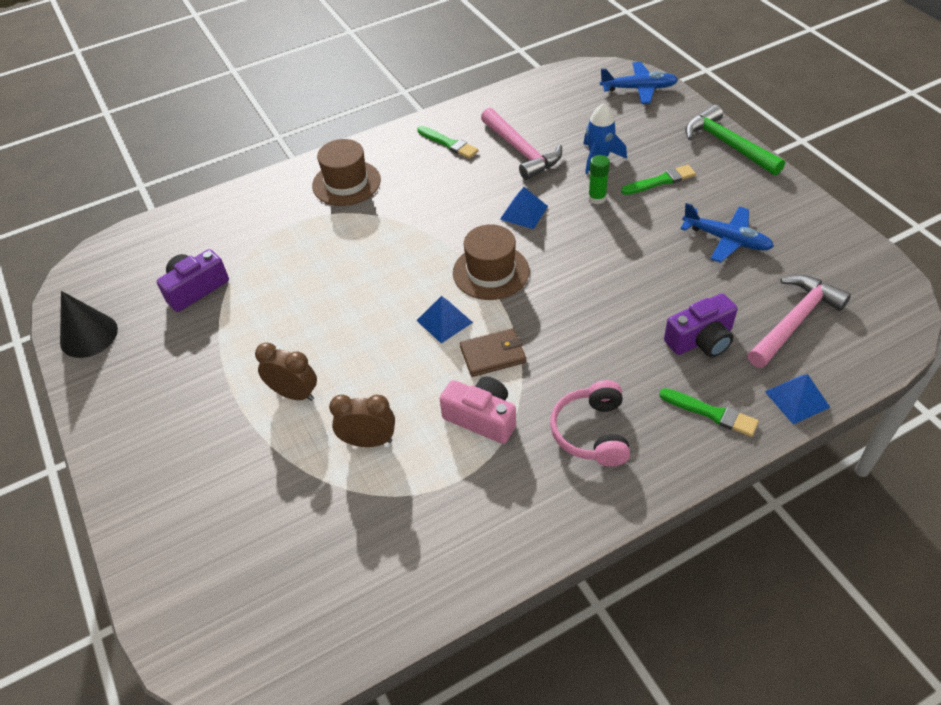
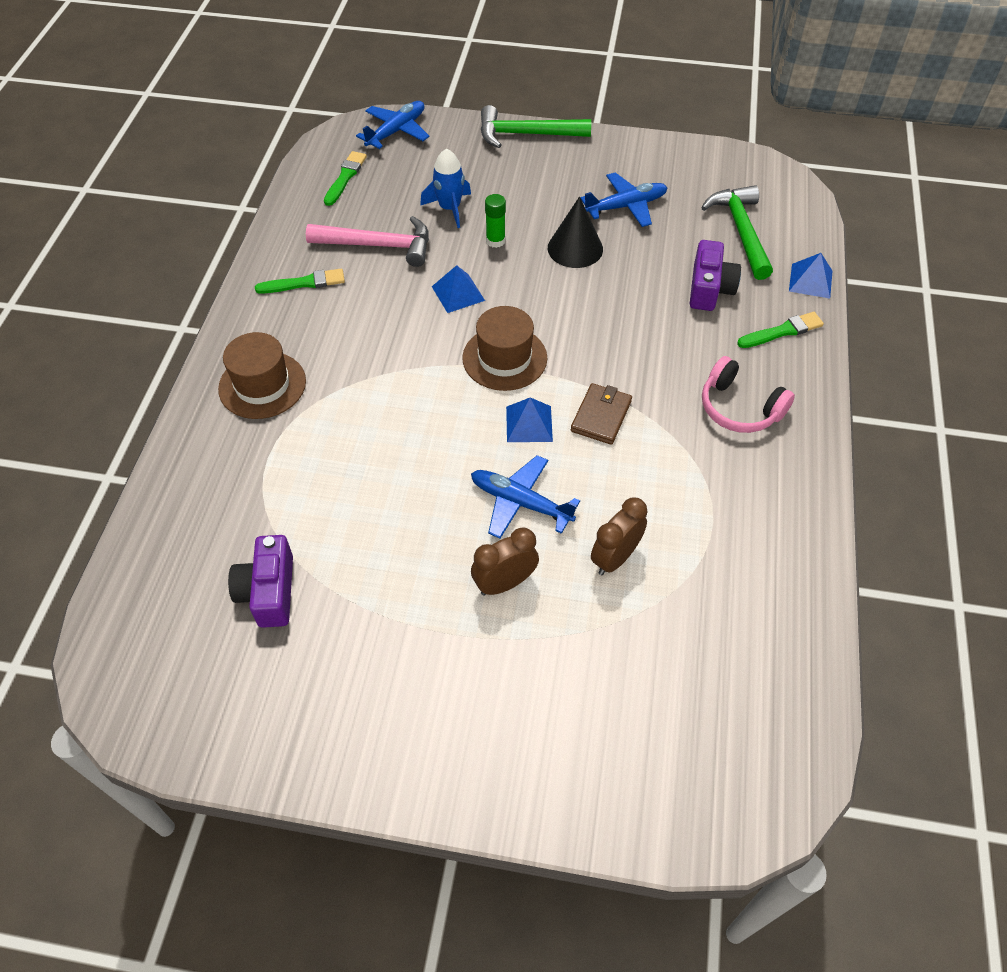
camera: 55 degrees left, 5 degrees up
(89, 335) = (227, 729): black cone -> black cone (575, 248)
(370, 360) = (520, 502): none -> blue plane
(481, 418) = (662, 465): pink camera -> none
(660, 181) = (521, 195): green brush -> green brush (345, 177)
(795, 321) = (740, 231): pink hammer -> green hammer

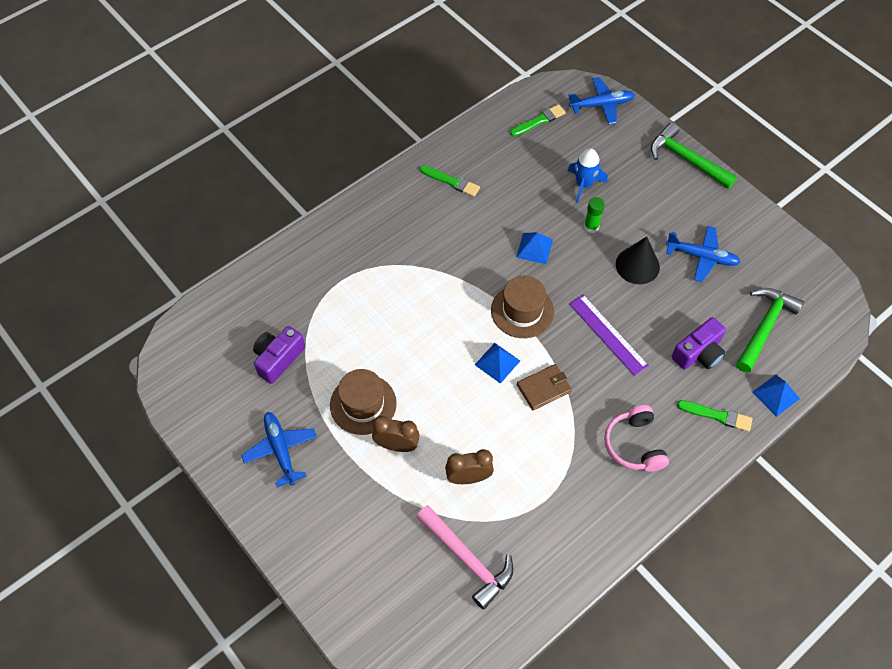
camera: 40 degrees right, 5 degrees up
(262, 385) = (373, 234): brown hat -> brown hat (363, 404)
(379, 245) = (516, 184): pink hammer -> pink hammer (467, 560)
(520, 502) = (448, 406): blue plane -> blue plane (281, 450)
(611, 325) = (608, 334): none -> purple ruler

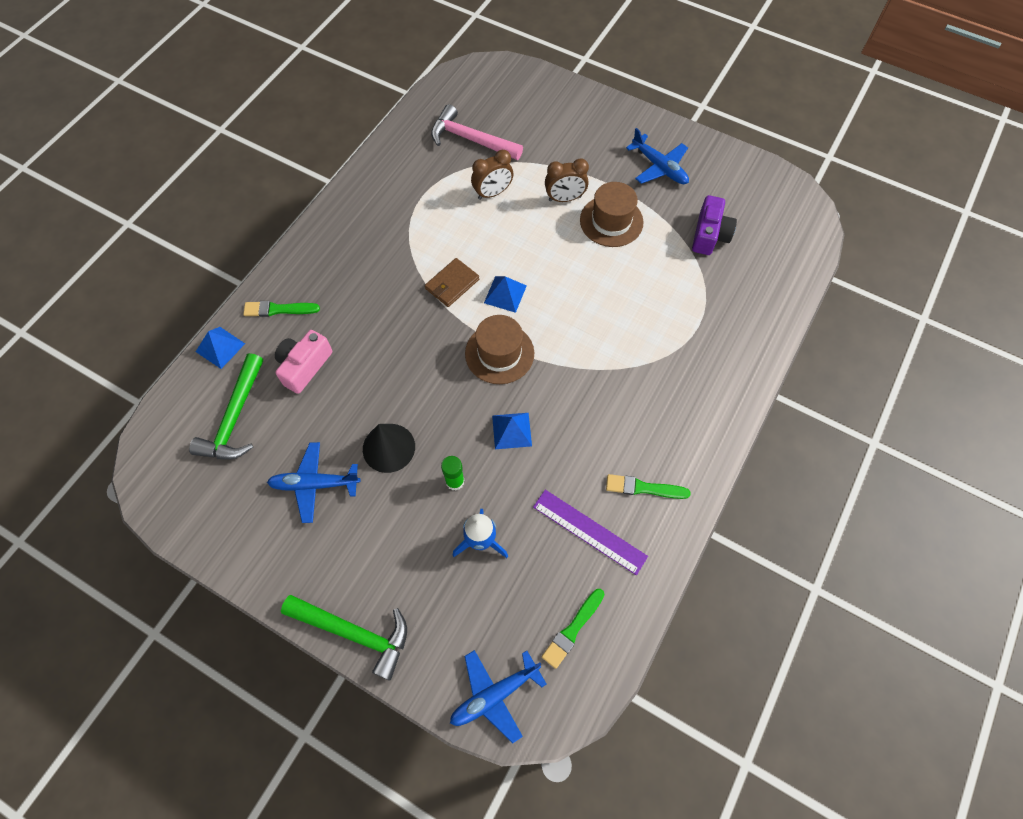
camera: 160 degrees right, 5 degrees up
(608, 334) = (403, 356): purple ruler -> purple ruler (589, 531)
(634, 445) = (354, 260): pink headphones -> none
(698, 353) = (304, 366): purple camera -> pink camera

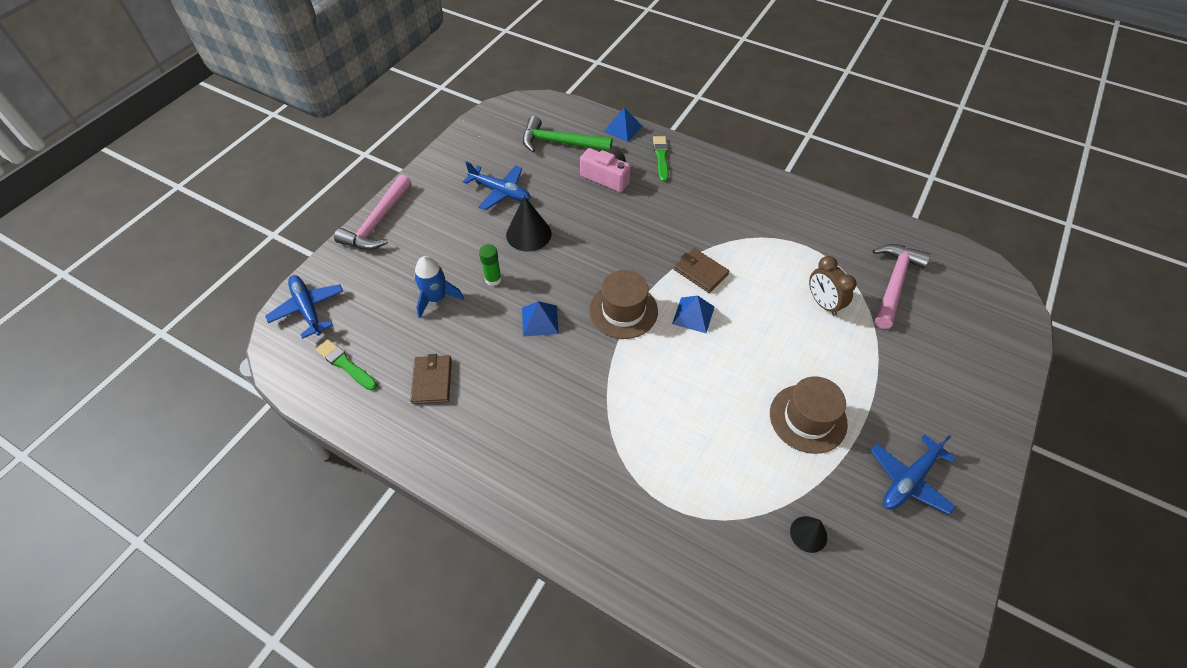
camera: 90 degrees right, 10 degrees down
(315, 484) = (500, 192): blue plane -> blue plane turned 120 degrees clockwise
(355, 633) = (377, 223): green hammer -> pink hammer
(565, 198) = (831, 371): brown clock -> none
(589, 531) = (432, 381): purple ruler -> brown wallet
(643, 488) = (470, 431): green brush -> none
(709, 235) = (808, 534): purple camera -> black cone

